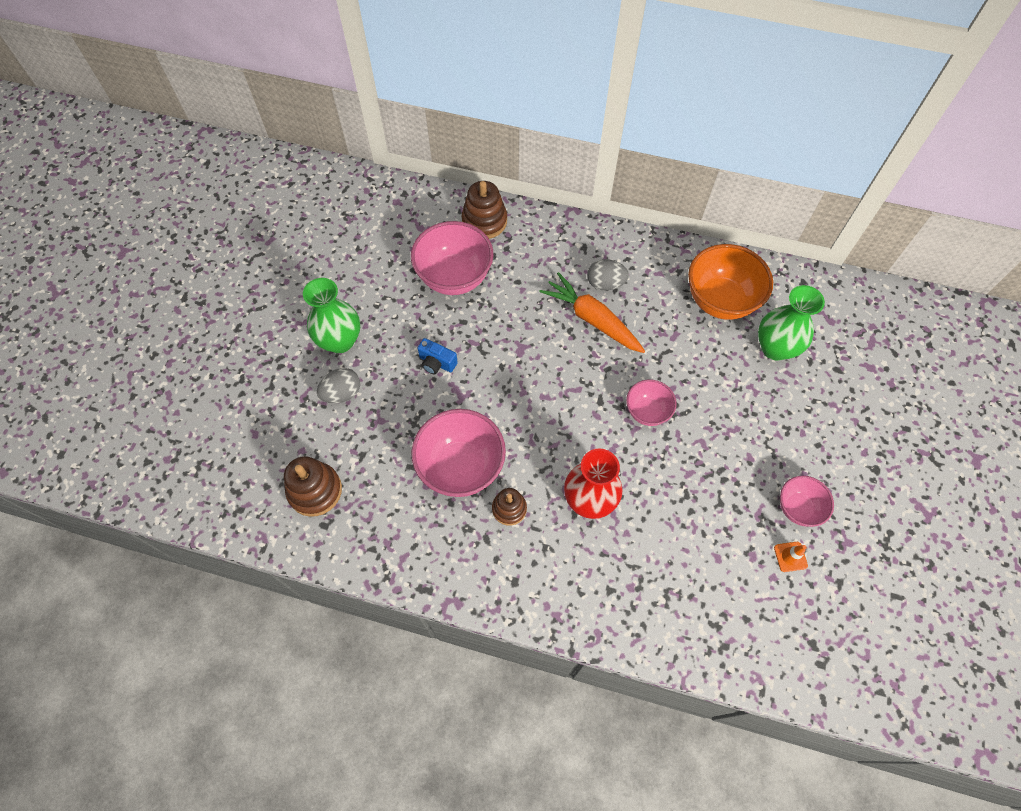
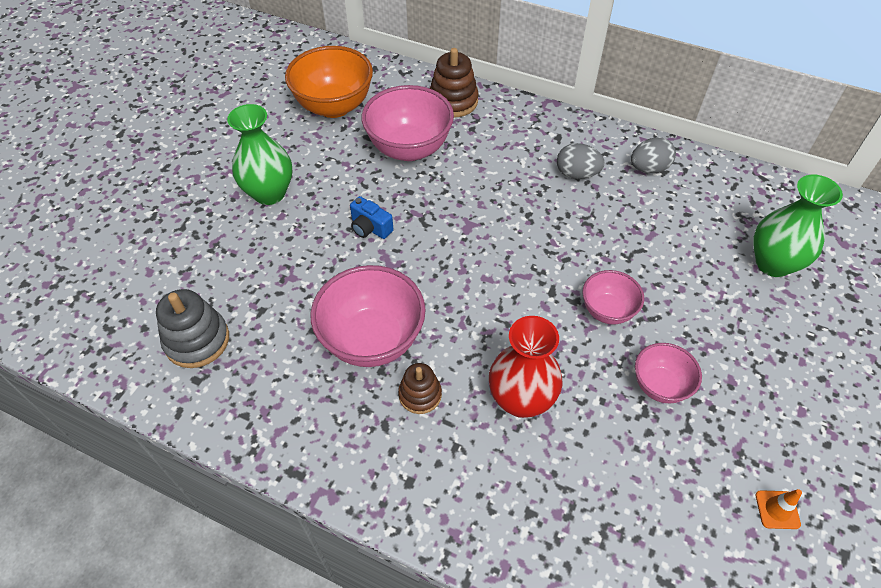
camera: 10 degrees right, 10 degrees down
(315, 491) = (197, 340): brown stacking toy -> grey stacking toy
(342, 393) = (257, 244): grey egg -> grey egg (649, 168)
(592, 319) = (555, 207): orange carrot -> none
(720, 300) = (709, 206): orange bowl -> orange bowl (334, 106)
(798, 508) = (791, 450): pink bowl -> pink bowl (660, 386)

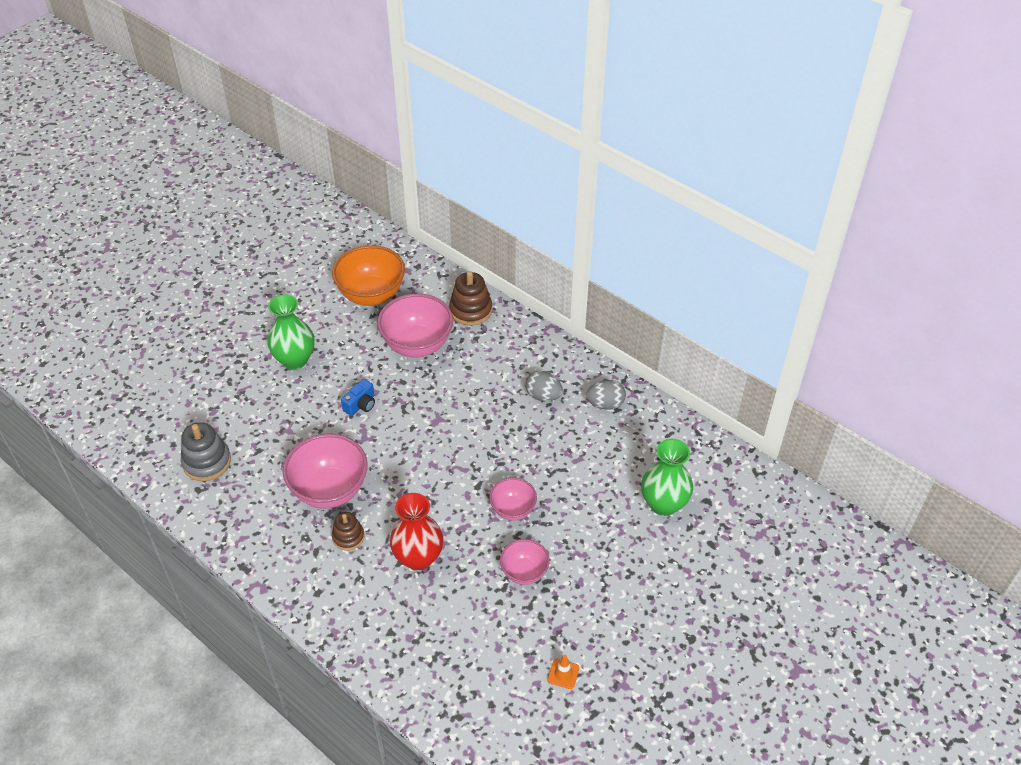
camera: 15 degrees right, 5 degrees down
(370, 228) = (361, 405): blue camera -> blue camera turned 105 degrees counterclockwise

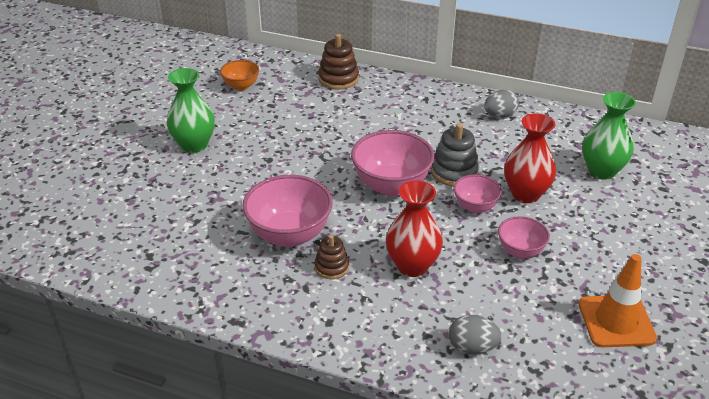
camera: 20 degrees left, 10 degrees down
(207, 462) = (146, 243): grey stacking toy -> grey stacking toy (454, 172)
(361, 405) = (279, 163): blue camera -> none
(371, 295) = (241, 86): orange bowl -> orange bowl, size x0.56
(417, 345) = (306, 111): pink bowl -> pink bowl (391, 186)
(543, 396) = (443, 121): grey egg -> grey egg (472, 347)
(563, 674) = (616, 321): orange traffic cone -> orange traffic cone, size x2.20
(570, 509) = (525, 194): none -> red vase

